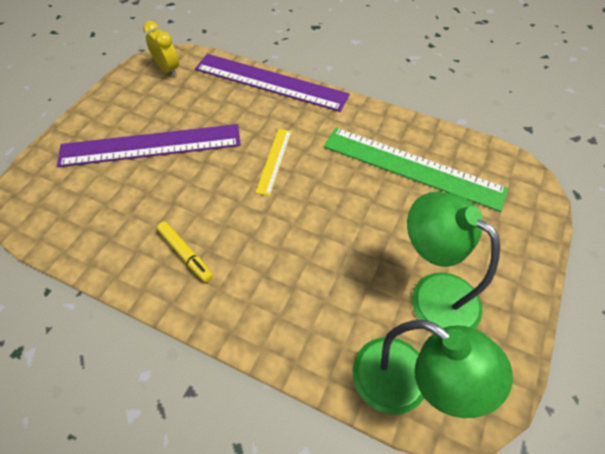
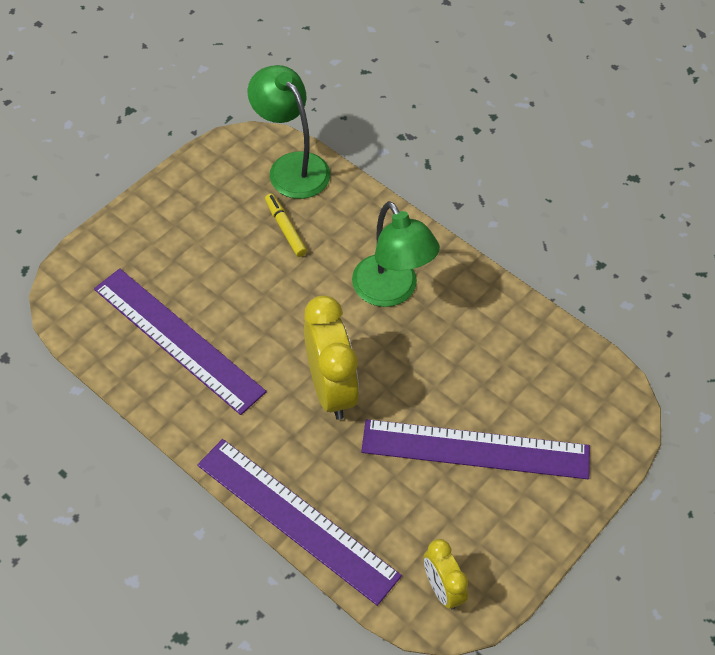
camera: 165 degrees left, 0 degrees up
(185, 254) = (448, 306): yellow marker -> yellow marker (285, 228)
(274, 160) = (331, 388): yellow ruler -> yellow clock
(412, 167) = (177, 339): green ruler -> purple ruler
(433, 293) = (233, 218): green lamp -> green lamp (391, 291)

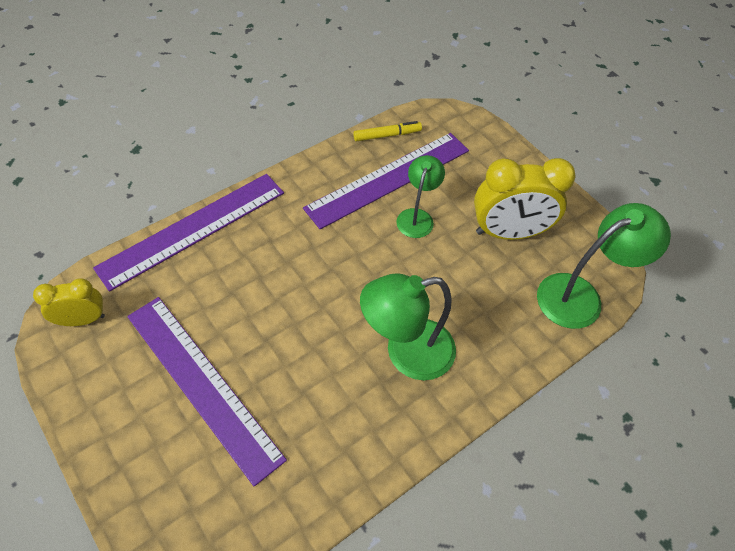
camera: 100 degrees right, 0 degrees up
(227, 305) = (417, 217): none -> green lamp
(285, 228) = (499, 276): yellow marker -> yellow marker (387, 135)
(331, 388) = (308, 277): yellow clock -> yellow clock (508, 232)
(475, 449) = (203, 384): purple ruler -> purple ruler turned 60 degrees counterclockwise

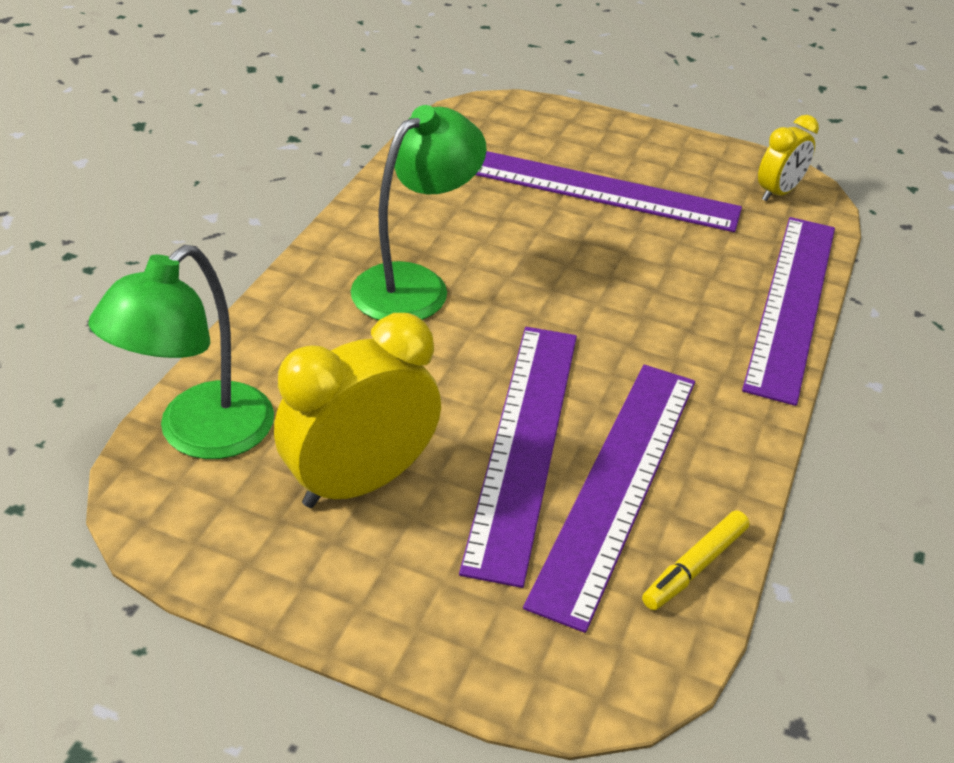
camera: 150 degrees right, 15 degrees down
(417, 217) = (523, 443): green lamp -> purple ruler

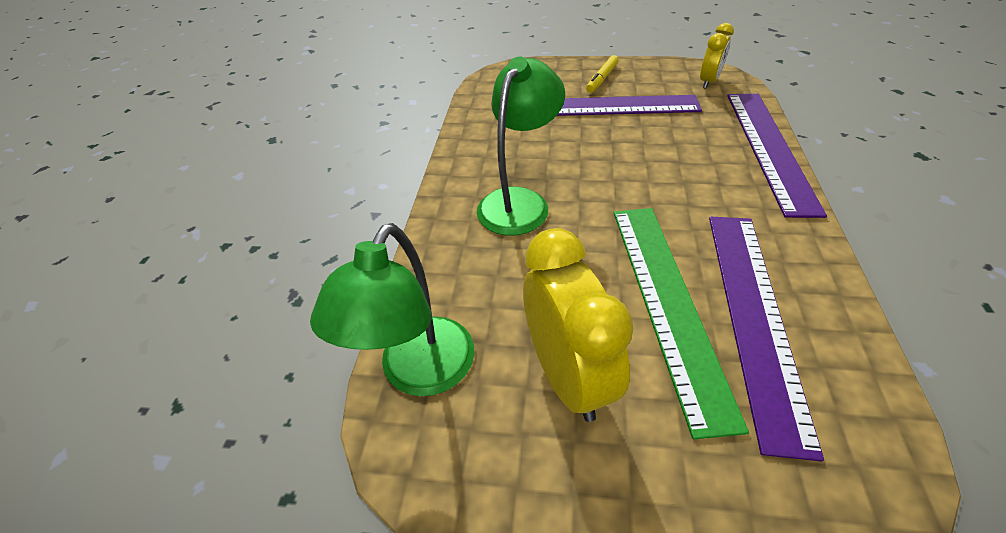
camera: 10 degrees left, 5 degrees up
(360, 482) = (567, 376): yellow clock -> yellow clock turned 120 degrees clockwise
(523, 443) = (667, 303): purple ruler -> green ruler
(694, 567) = (856, 369): yellow marker -> yellow marker (602, 79)

